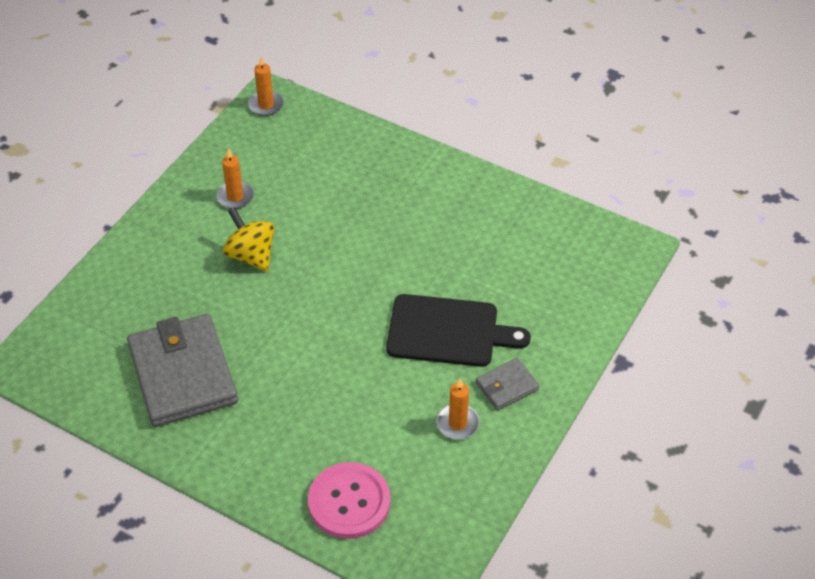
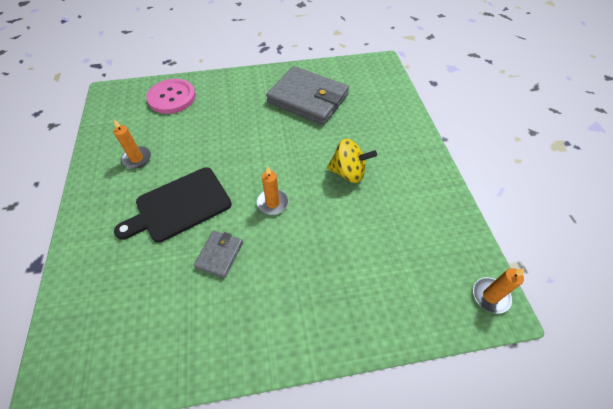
camera: 140 degrees right, 5 degrees up
(235, 197) = (406, 202): orange candle -> orange candle (272, 203)
(507, 386) = (117, 196): grey wallet -> grey wallet (219, 255)

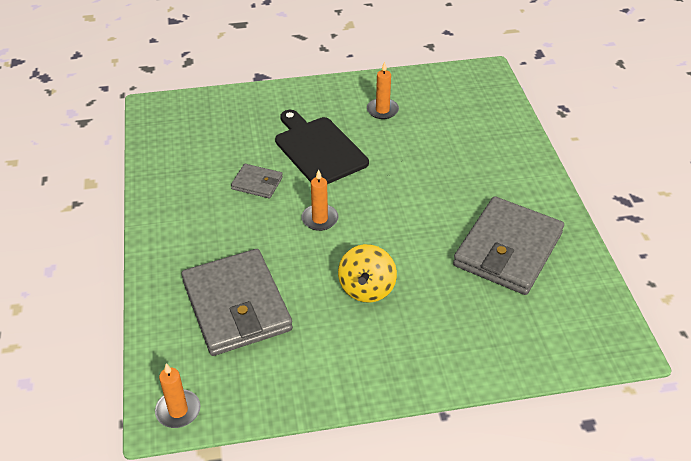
camera: 90 degrees right, 10 degrees down
(172, 97) = (487, 121): pink button -> none
(375, 261) = (236, 306): none -> grey wallet

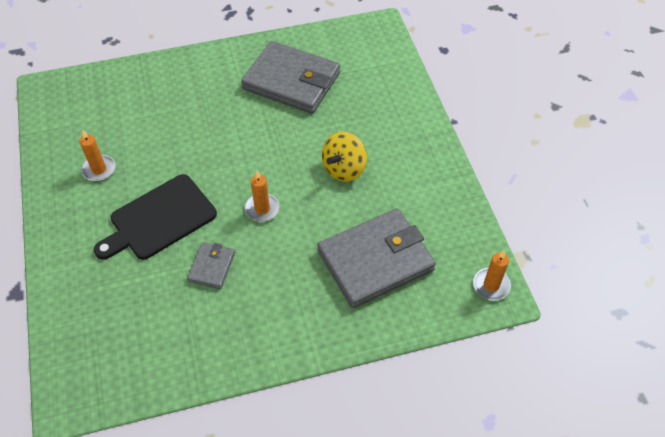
camera: 95 degrees left, 10 degrees up
(367, 289) = (344, 169): yellow spinning top -> yellow spinning top turned 120 degrees clockwise

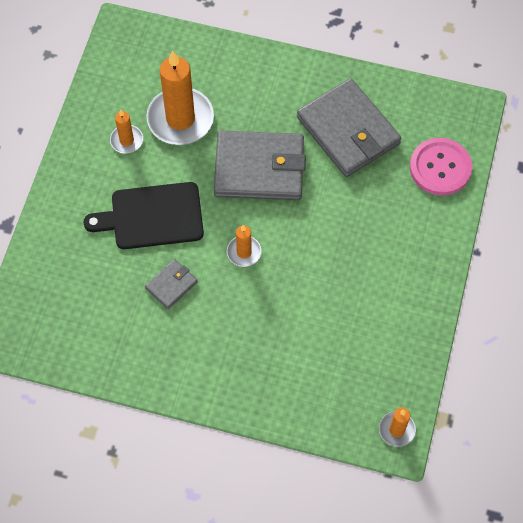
camera: 30 degrees right, 10 degrees up
(140, 132) = (180, 119): none -> orange candle
(344, 169) = (339, 250): yellow spinning top -> none
(375, 260) = (311, 353): grey wallet -> grey wallet (259, 169)
(383, 75) = (440, 168): none -> pink button

